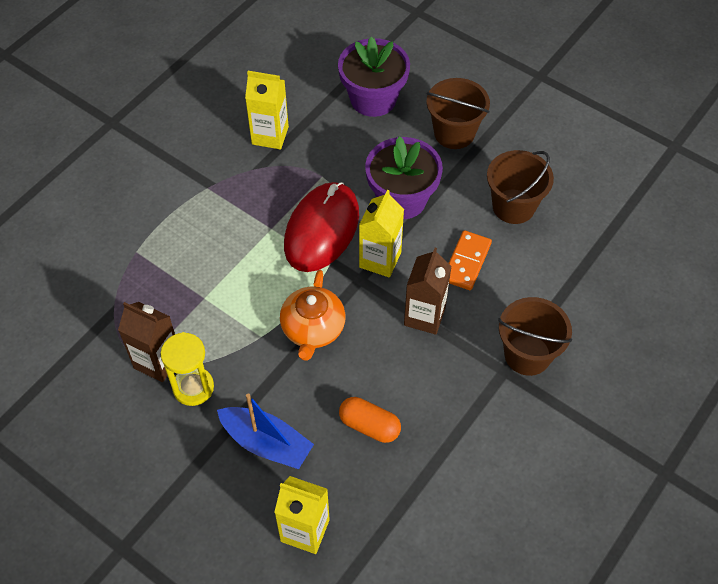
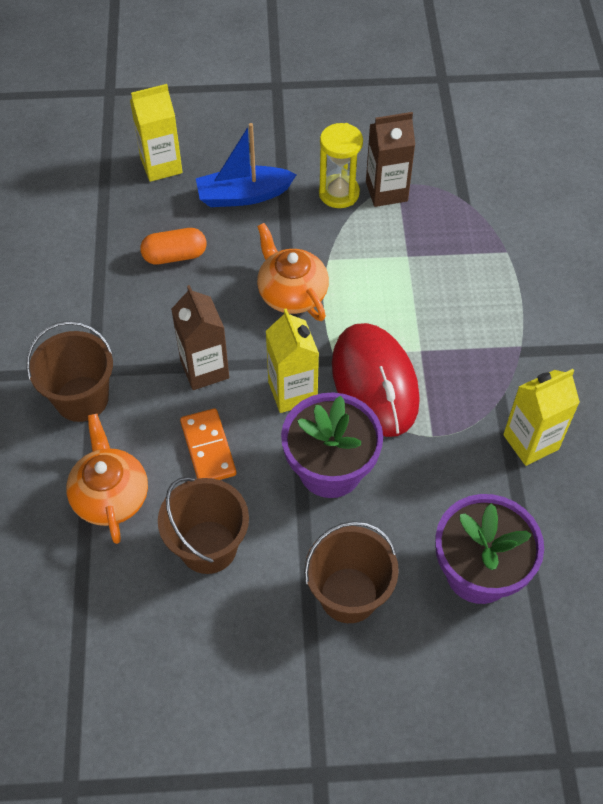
camera: 140 degrees right, 0 degrees up
(553, 275) = (110, 496): none -> orange teapot

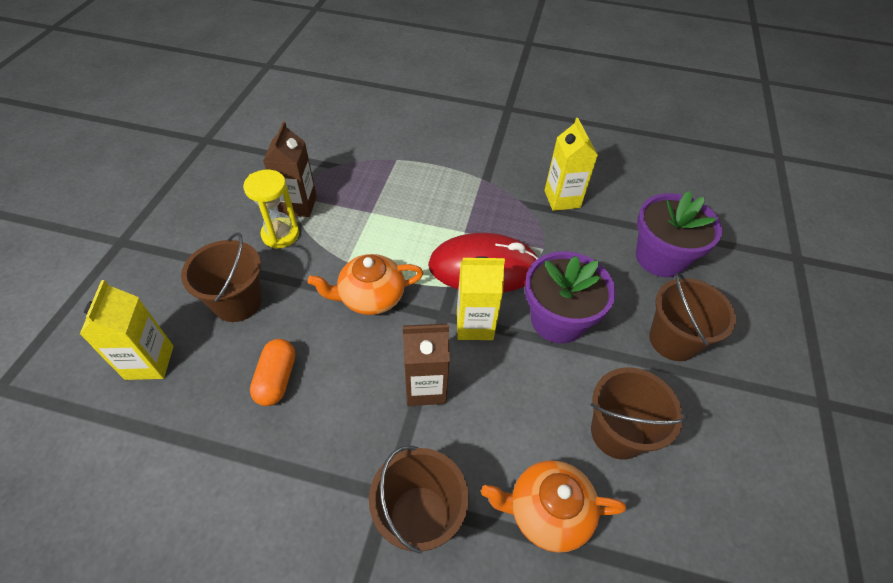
camera: 75 degrees left, 5 degrees down
(208, 448) = (514, 407): orange domino -> none
(243, 195) = (237, 302): blue boat -> brown bucket

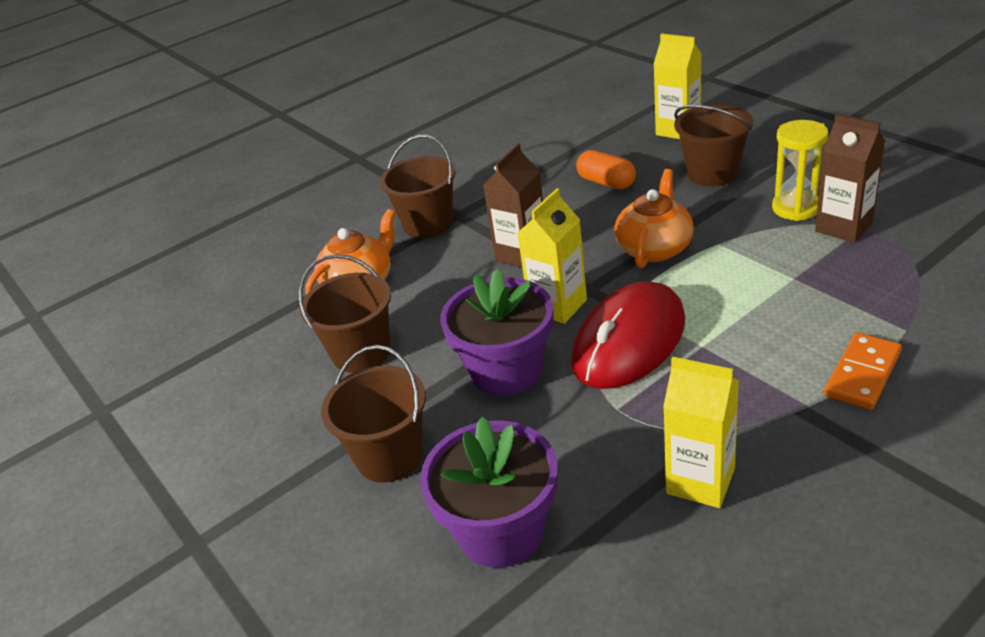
camera: 135 degrees right, 15 degrees down
(443, 166) = (862, 374): none -> orange domino

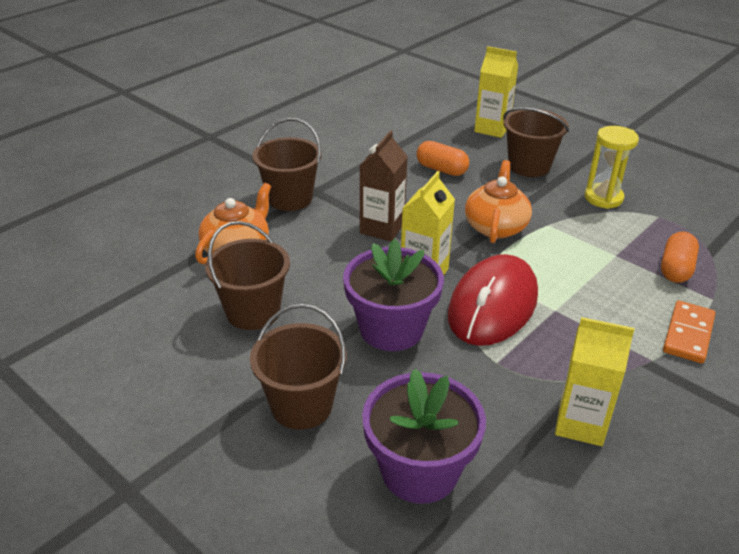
camera: 15 degrees left, 0 degrees up
(843, 227) = (645, 215): brown carton -> none
(867, 293) = (676, 269): none -> orange capsule

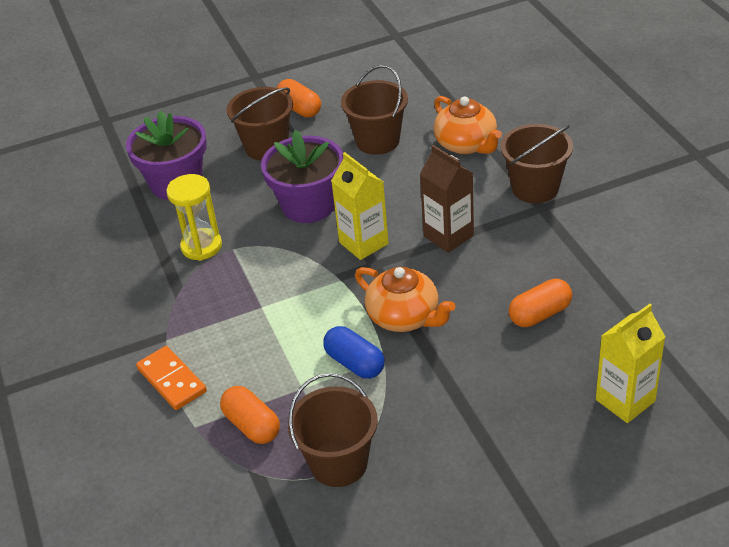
camera: 120 degrees right, 5 degrees up
(204, 404) = (299, 108): none -> orange capsule
(493, 305) = (295, 271): red mouse -> none
(529, 166) = (510, 396): brown bucket -> brown bucket (338, 463)
(565, 237) = (355, 363): none -> blue capsule
(580, 424) = (147, 269): yellow carton -> none
(603, 198) = (405, 434): yellow hourglass -> yellow hourglass (201, 246)

